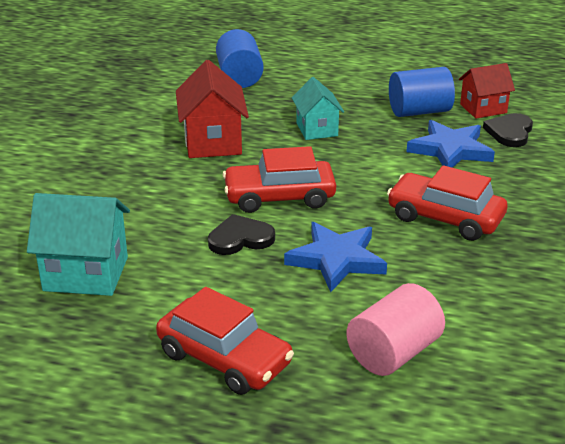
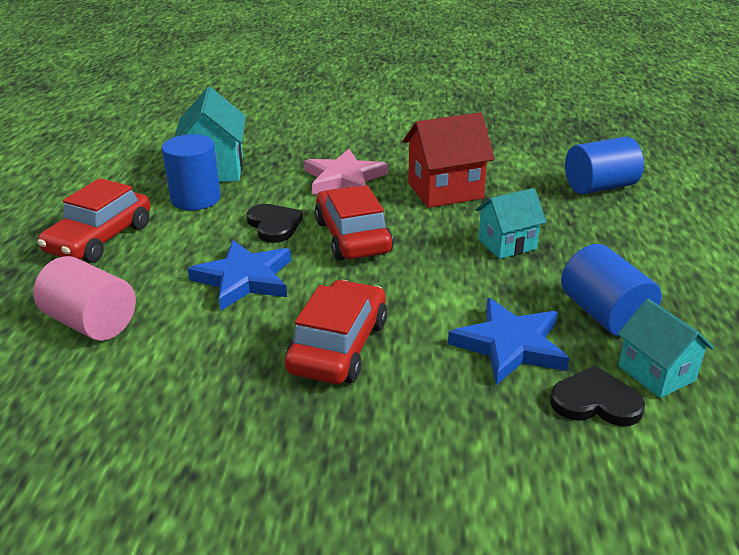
camera: 80 degrees right, 0 degrees up
(157, 288) = (196, 199): none -> blue cylinder
(158, 191) = (344, 178): none -> pink star
(483, 108) = (656, 373): red house -> turquoise house

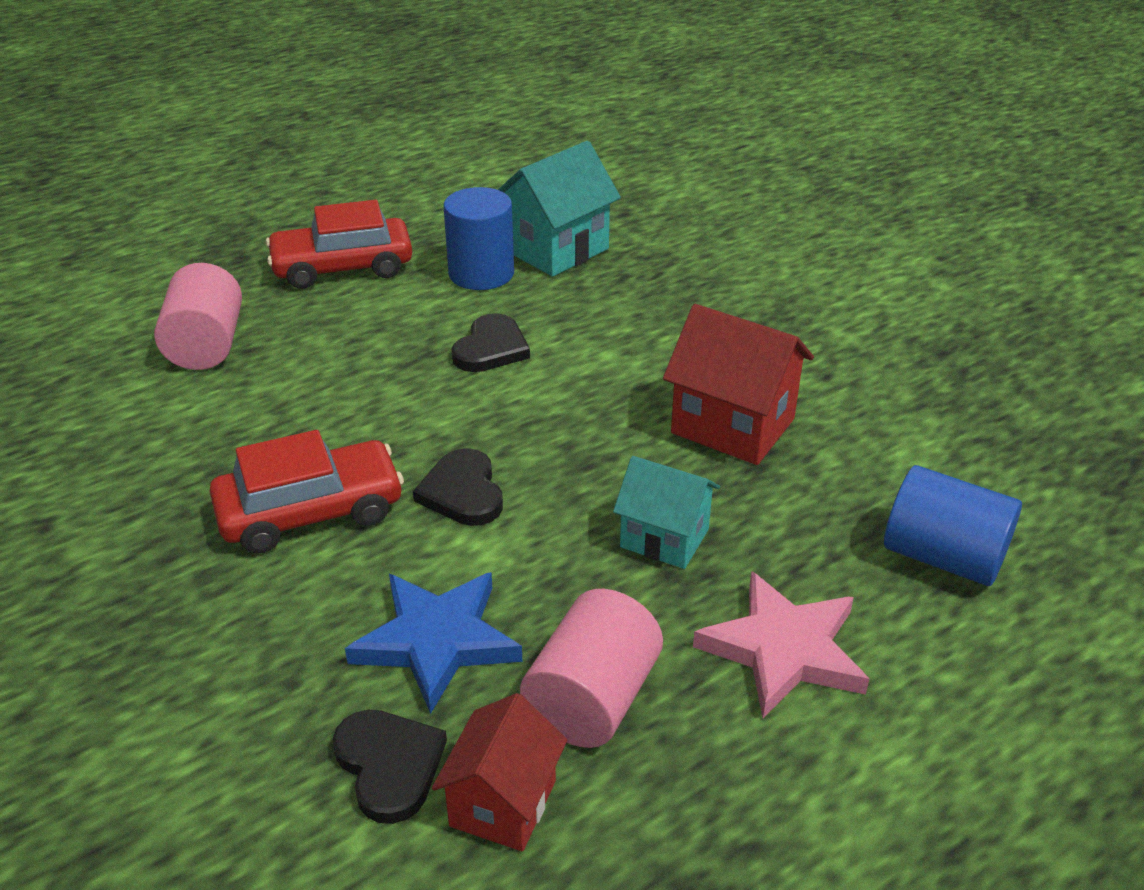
camera: 50 degrees right, 5 degrees up
(244, 279) = (367, 387): blue star -> none
(344, 178) = (655, 339): pink star -> pink star (783, 650)
(352, 237) = (532, 412): red car -> none
(392, 286) = (462, 492): none -> black heart
(604, 314) = (592, 699): blue cylinder -> pink cylinder
(656, 373) = (503, 803): turquoise house -> red house

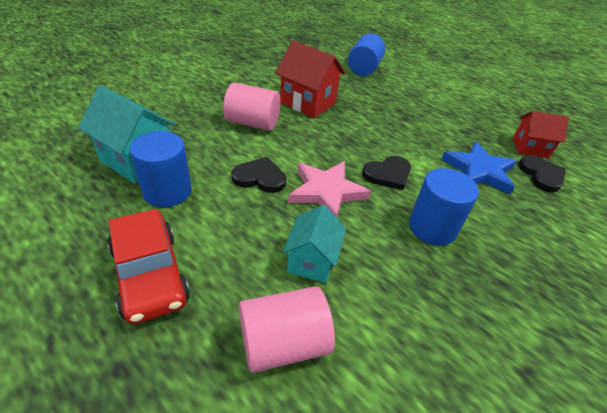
camera: 105 degrees left, 5 degrees up
(310, 512) = (432, 227): red car -> blue cylinder
(389, 765) = (541, 175): black heart -> black heart turned 120 degrees clockwise
(592, 699) = (474, 132): pink cylinder -> pink cylinder (252, 123)
(664, 538) = (386, 119): turquoise house -> turquoise house (312, 261)
(733, 426) = (307, 103): red house -> red house turned 75 degrees counterclockwise
(783, 650) = (424, 97): pink star -> pink star (326, 192)

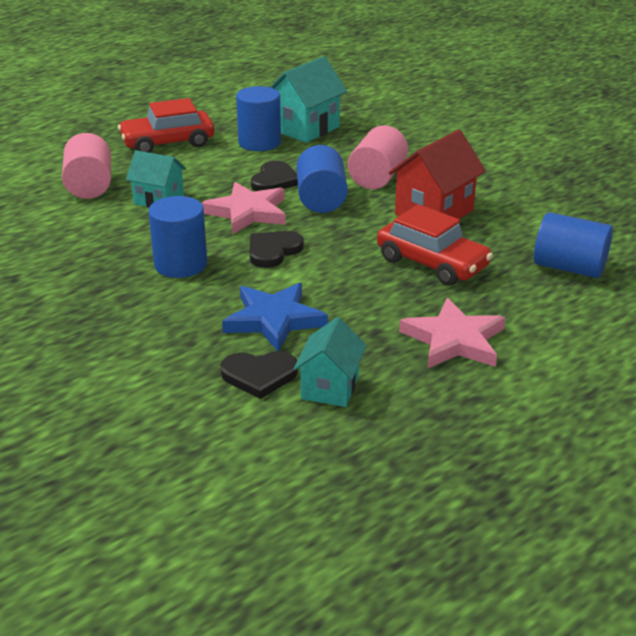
camera: 100 degrees right, 10 degrees down
(295, 151) = (321, 199): none -> blue cylinder
(376, 108) = (432, 263): none -> red car
(388, 174) = (273, 251): black heart -> black heart turned 60 degrees clockwise
(455, 107) = (454, 340): none -> pink star
(530, 148) = (330, 388): red house -> turquoise house

